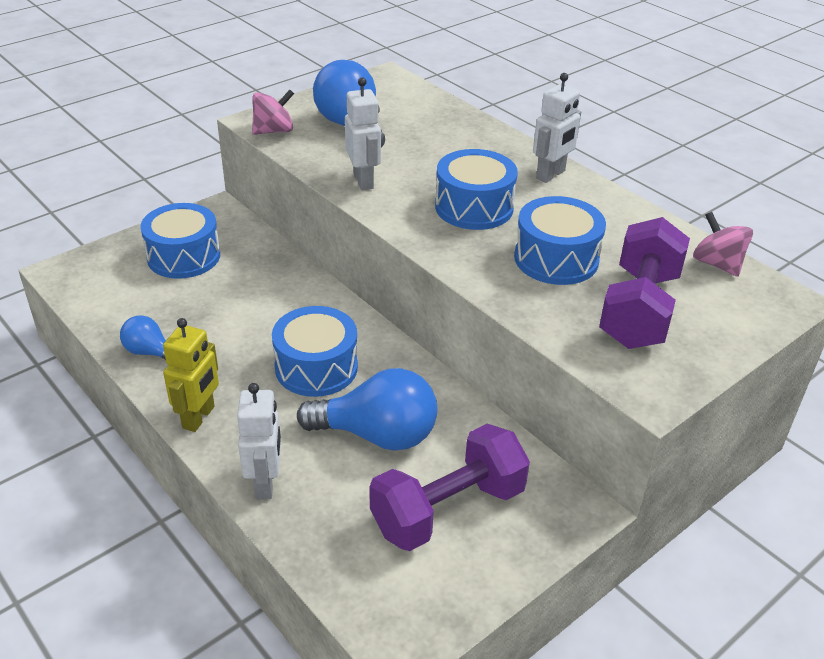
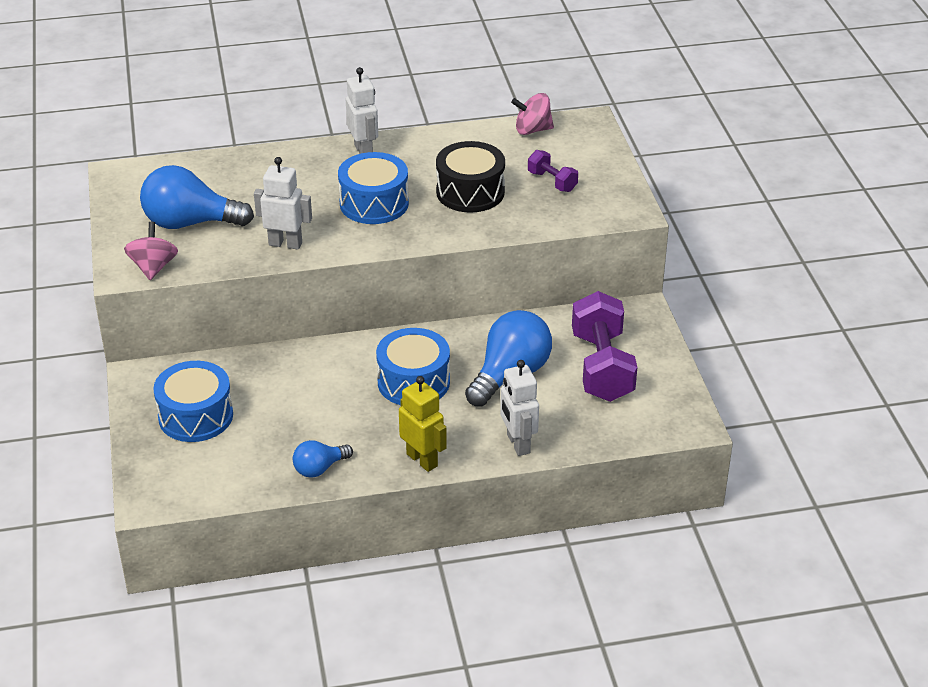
camera: 60 degrees left, 0 degrees up
(265, 483) = (517, 444): white robot -> white robot turned 135 degrees counterclockwise
(556, 259) = (470, 192): blue drum -> black drum
(639, 309) = (552, 181): purple dumbbell -> purple dumbbell, size x0.49

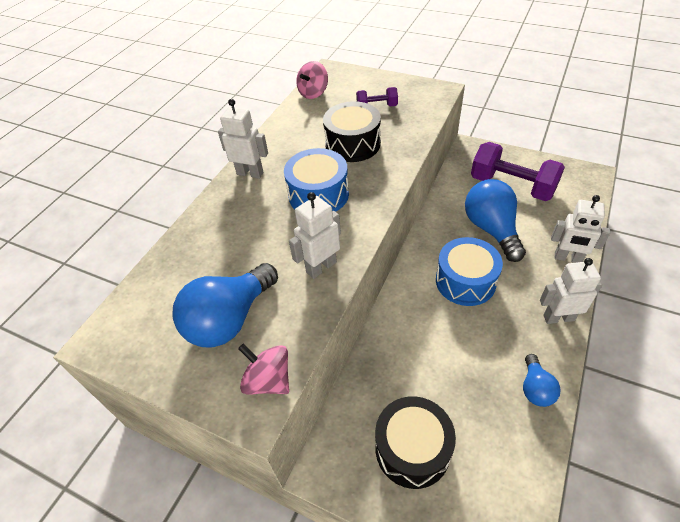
camera: 50 degrees left, 10 degrees up
(196, 416) = (412, 449): blue drum -> black drum
(422, 460) = (558, 317): yellow robot -> white robot

